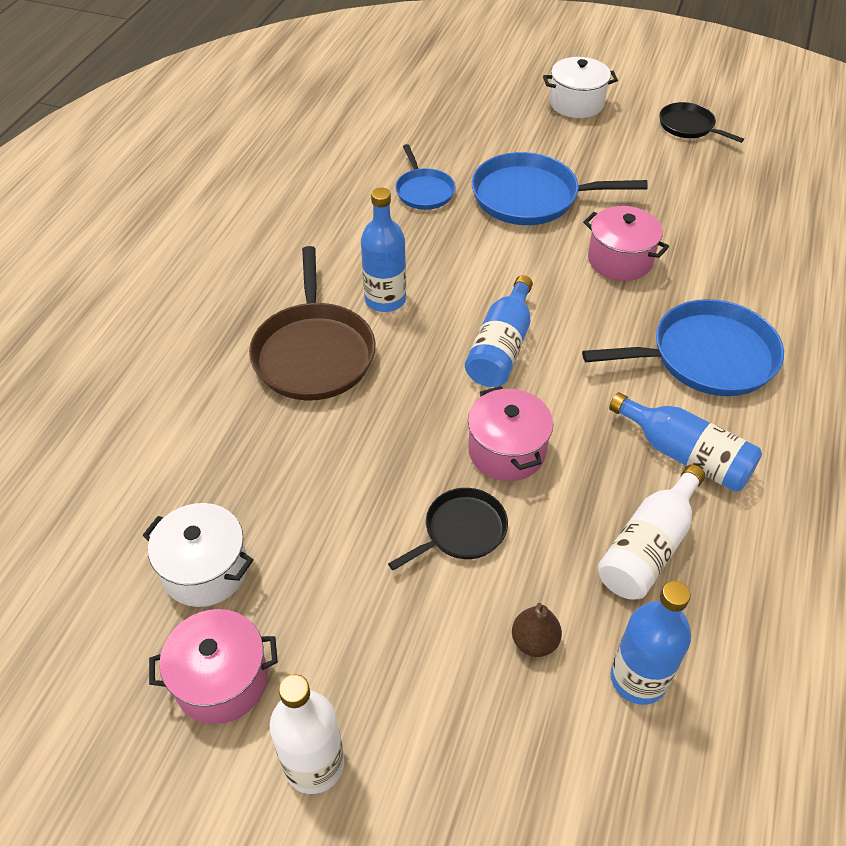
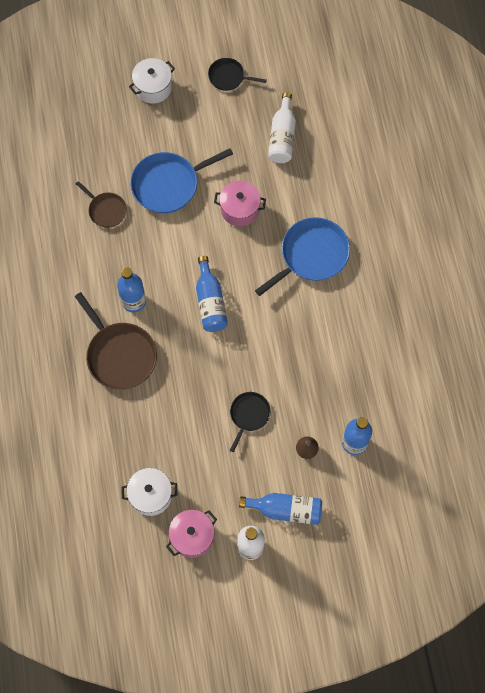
camera: 30 degrees left, 20 degrees up
(424, 191) = (106, 210): blue pan -> brown pan
(507, 451) = (246, 362): pink pot -> none
(648, 547) = (331, 379): white bottle -> white bottle (282, 137)
(685, 455) = (326, 321): blue bottle -> blue bottle (286, 510)

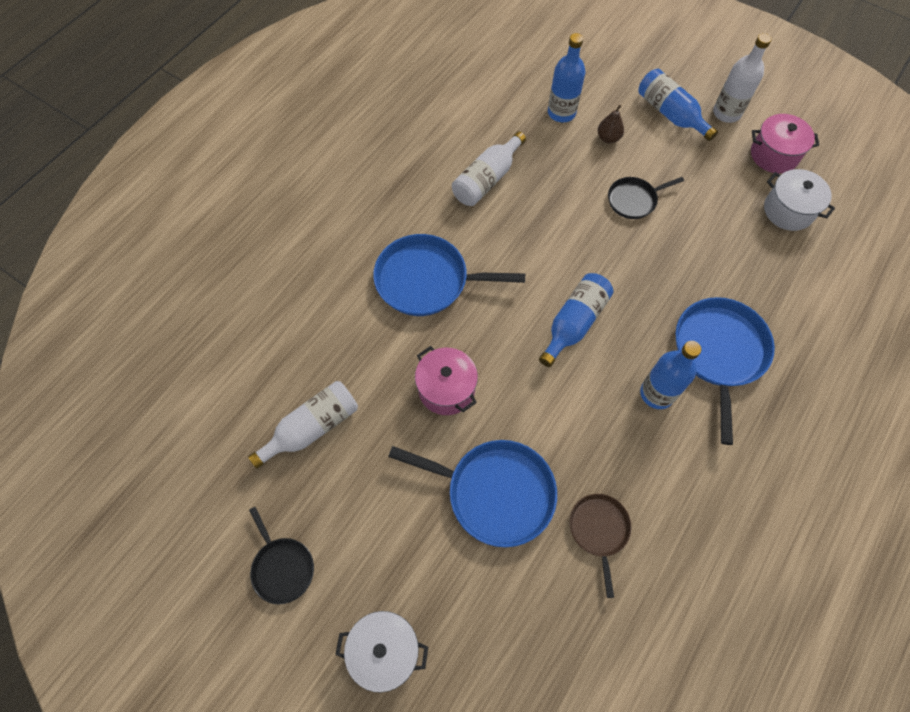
camera: 135 degrees left, 5 degrees down
(119, 355) = (719, 352): brown pan -> blue pan
(347, 348) = (487, 179): none -> white bottle

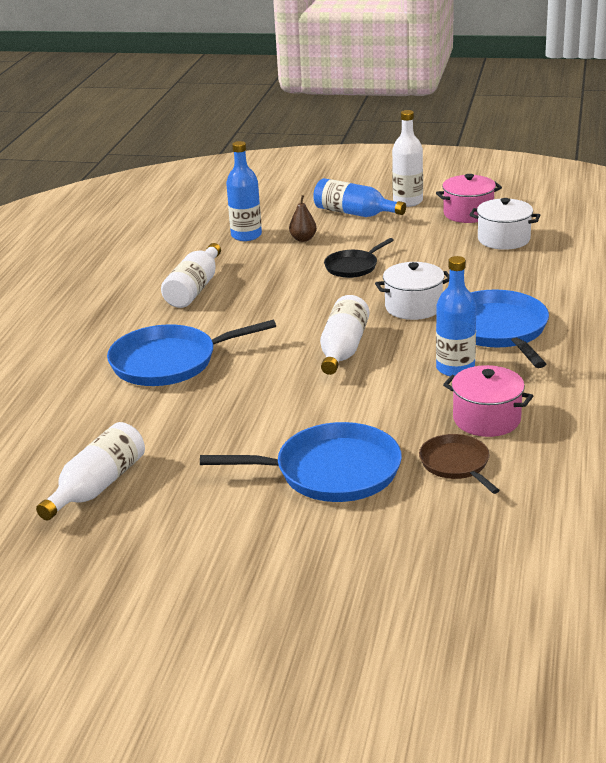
camera: 20 degrees left, 35 degrees down
(282, 567) = (119, 589): black pan -> none
(385, 650) = (278, 610): white pot -> white pot (413, 307)
(446, 389) = (235, 422): pink pot -> pink pot (486, 419)
(574, 323) = (343, 349): blue bottle -> white bottle

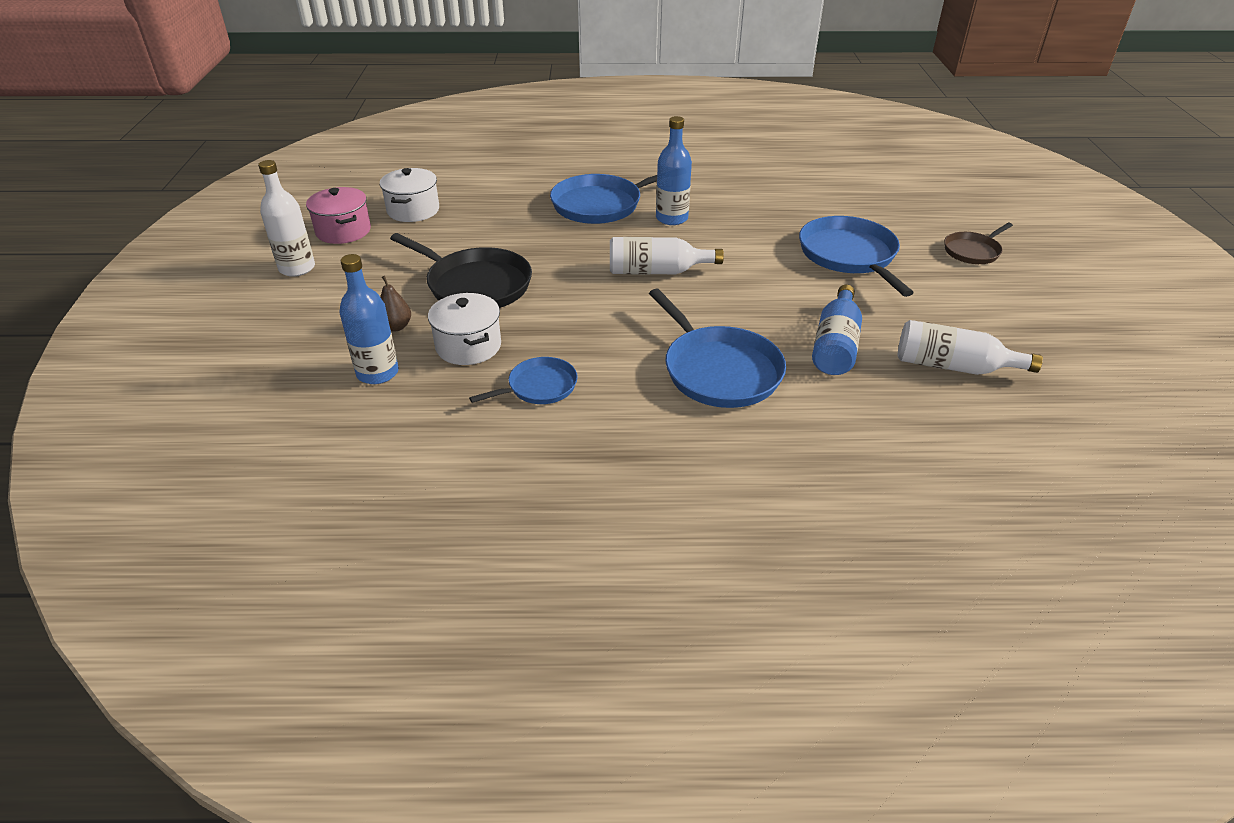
camera: 105 degrees left, 10 degrees up
(194, 289) = (539, 387): white bottle -> blue pan
(353, 266) = (475, 285): black pan -> black pan, size x1.76
(354, 213) = (323, 300): blue bottle -> blue bottle (835, 345)
(413, 307) = (565, 244): white pot -> white pot (468, 346)
(456, 464) = (807, 210): brown pan -> brown pan (973, 251)
(486, 419) = (742, 202): pink pot -> none

